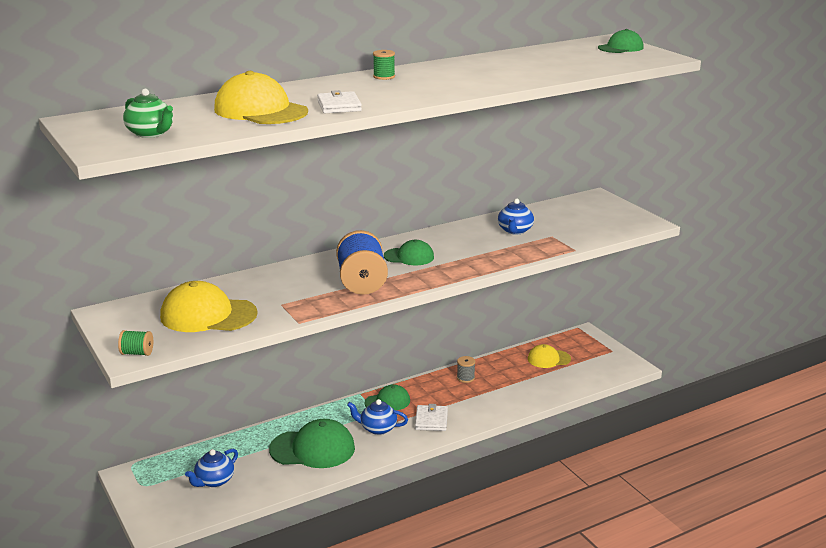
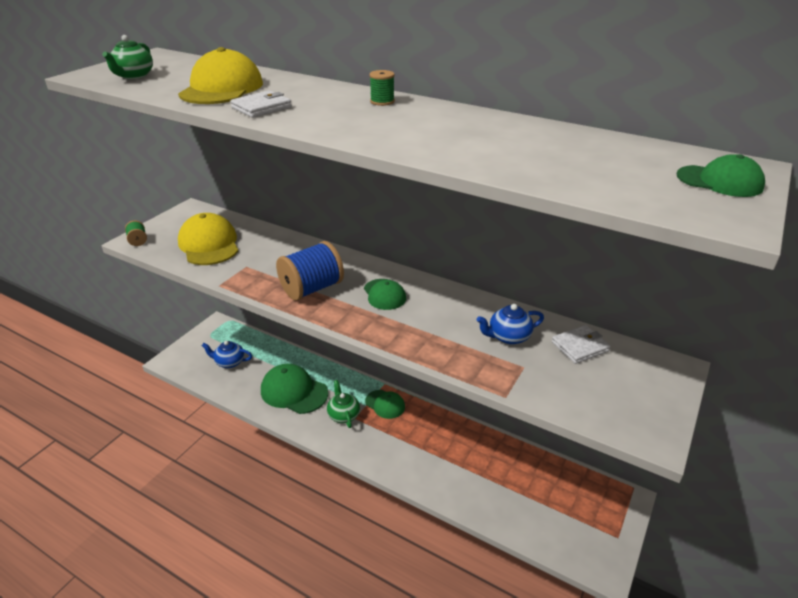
camera: 60 degrees right, 10 degrees up
(313, 449) = (294, 391): green cap -> green cap turned 150 degrees clockwise
(377, 428) = (343, 415): blue teapot -> green teapot
(431, 420) = (378, 442): white wallet -> white wallet (580, 346)
(465, 378) = (461, 437): grey spool -> none
(548, 359) = (548, 486): yellow cap -> none

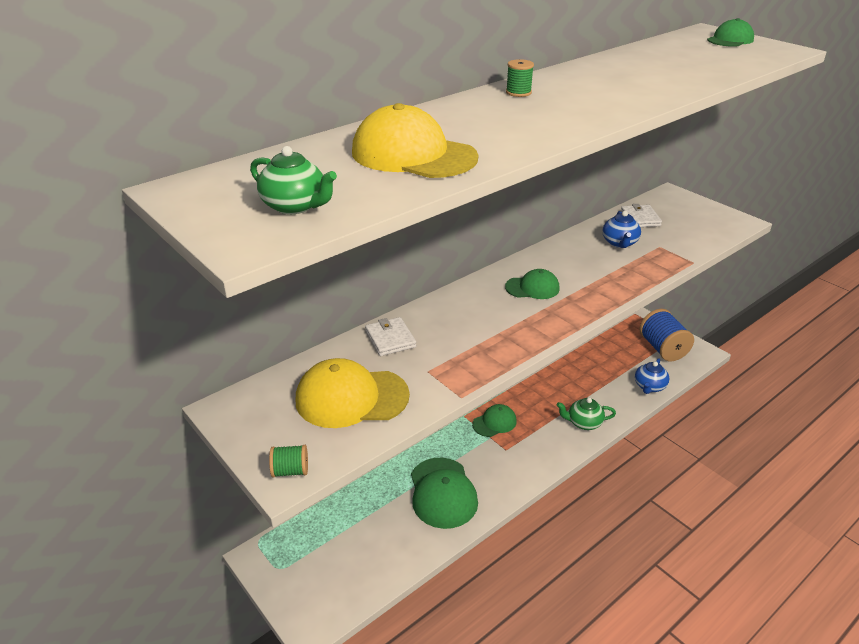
camera: 70 degrees left, 0 degrees up
(229, 362) = (354, 551): blue teapot -> blue teapot (649, 386)
(261, 107) = (504, 140): white wallet -> white wallet (390, 339)
(294, 391) = (442, 493): green cap -> green cap turned 60 degrees counterclockwise
(312, 288) = (501, 329): blue spool -> blue spool (662, 349)
(343, 415) = (497, 457): green teapot -> green teapot (584, 423)

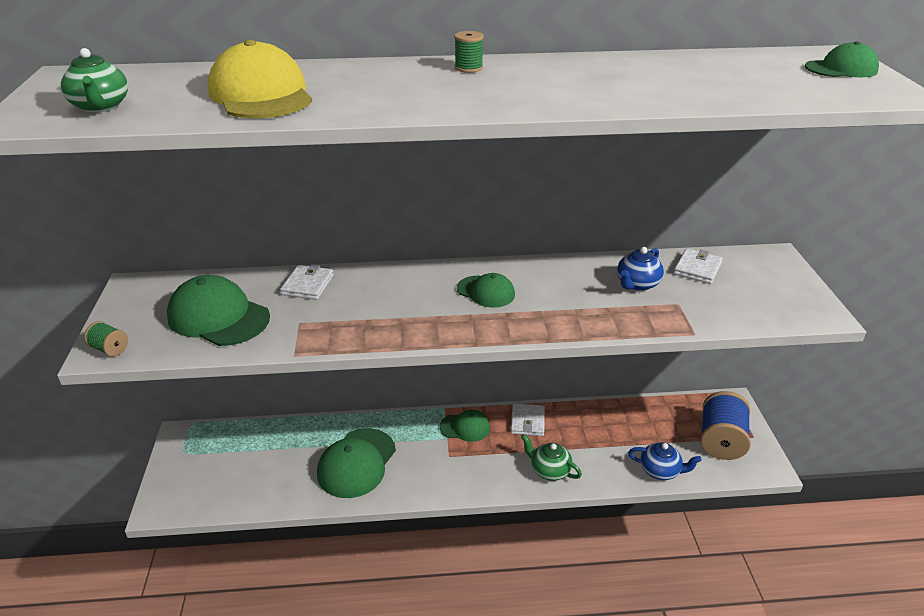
camera: 35 degrees right, 0 degrees up
(351, 398) = (218, 317): yellow cap -> green cap
(533, 396) = (527, 422): none -> white wallet
(649, 386) = (660, 471): blue teapot -> blue teapot turned 135 degrees counterclockwise

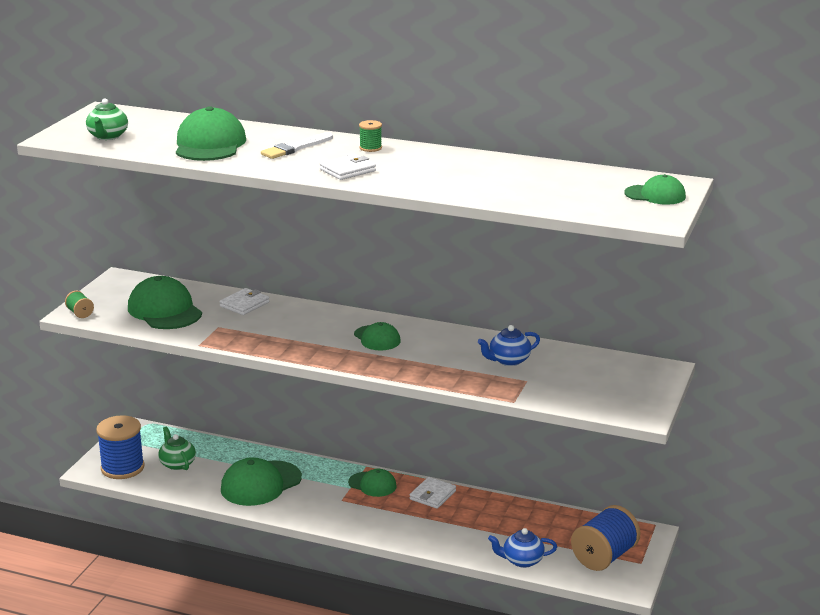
camera: 25 degrees right, 10 degrees down
(194, 491) = (122, 468): none -> blue spool
(261, 94) = (210, 144): yellow cap -> green cap
(379, 82) = (295, 148): none -> white brush
(549, 470) = (420, 533): green teapot -> green teapot (177, 464)
(660, 471) = (522, 560): blue teapot -> blue teapot turned 135 degrees clockwise
(697, 269) = (576, 362): white wallet -> white wallet (348, 170)

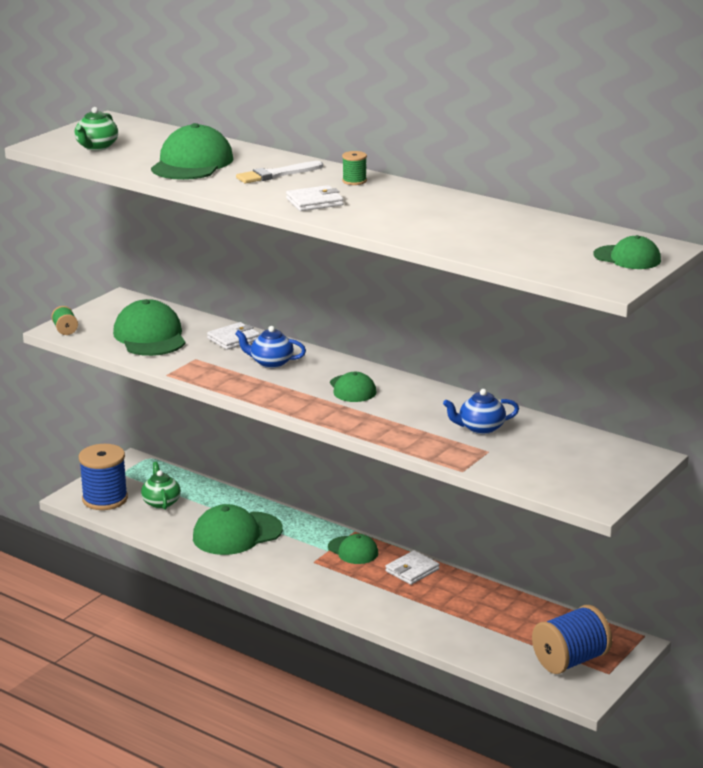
camera: 15 degrees right, 0 degrees up
(522, 560) = (477, 651): blue teapot -> blue teapot (271, 363)

